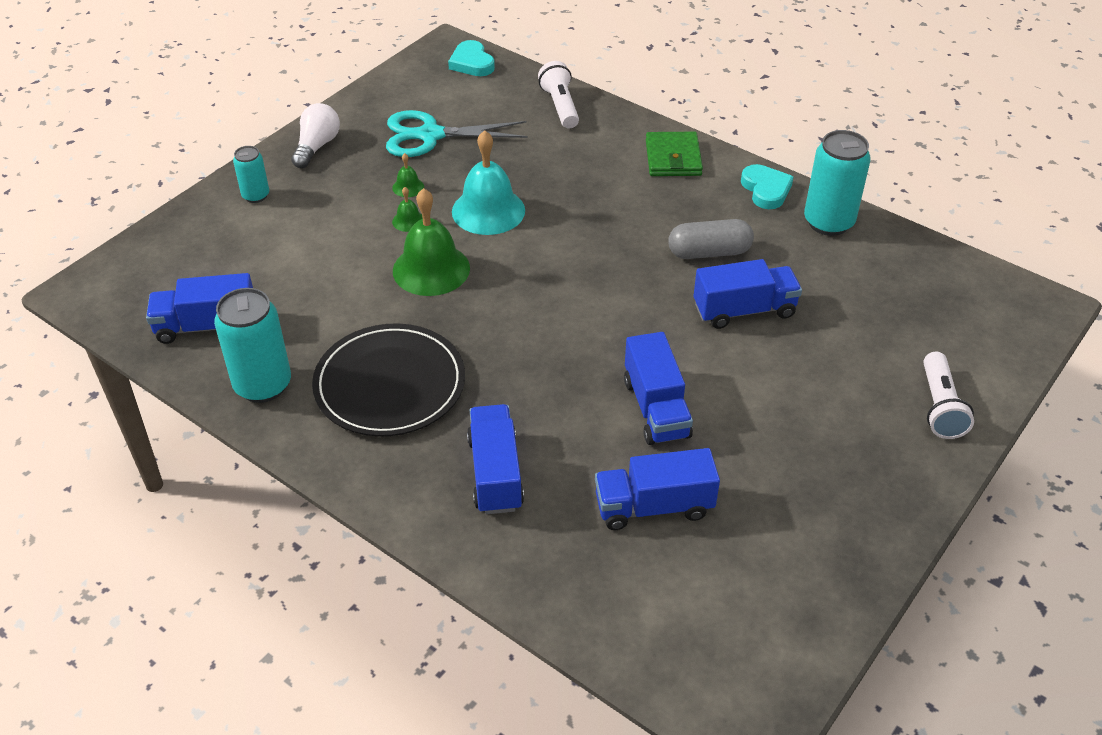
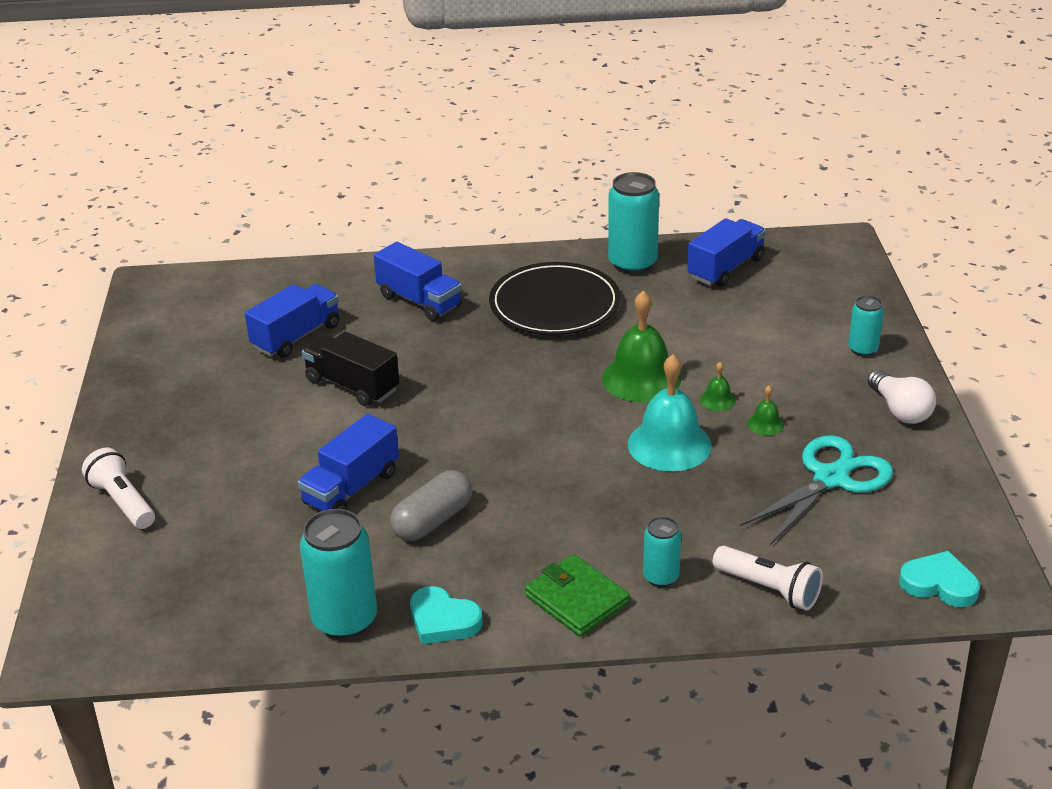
camera: 140 degrees right, 10 degrees down
(609, 142) = (661, 577): none -> turquoise can
(656, 408) = (352, 385): blue truck -> black truck

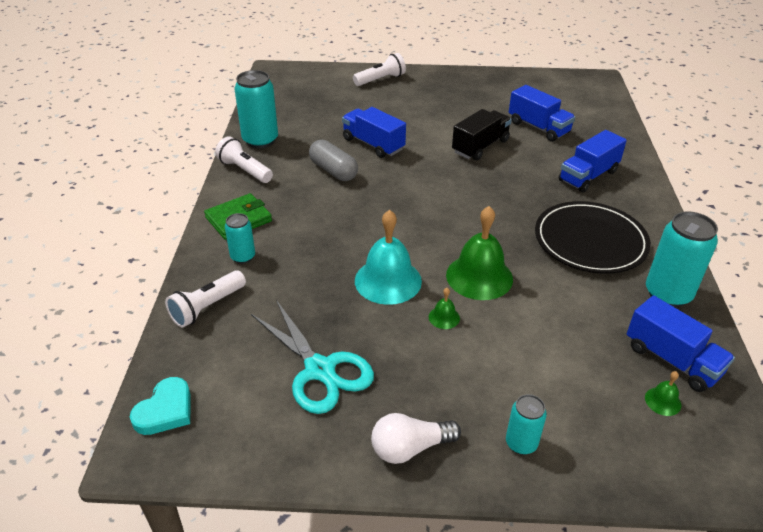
camera: 95 degrees right, 5 degrees up
(443, 620) = (245, 170): turquoise heart -> white flashlight
(765, 424) = (405, 342): green bell -> green bell (663, 401)

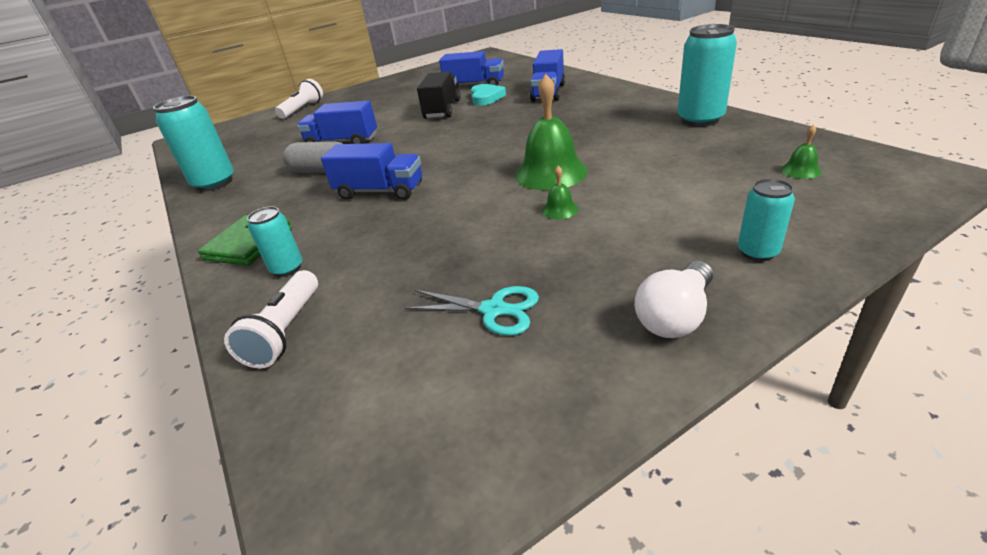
camera: 30 degrees left, 5 degrees down
(165, 410) = (335, 472): turquoise heart -> turquoise heart (486, 98)
(245, 170) = (218, 208): white flashlight -> none
(320, 370) = (494, 310): turquoise scissors -> turquoise scissors, size x0.62
(388, 280) = (472, 212): turquoise bell -> none
(590, 241) = (603, 119): black plate -> none
(672, 360) = (764, 147): blue truck -> blue truck (380, 191)

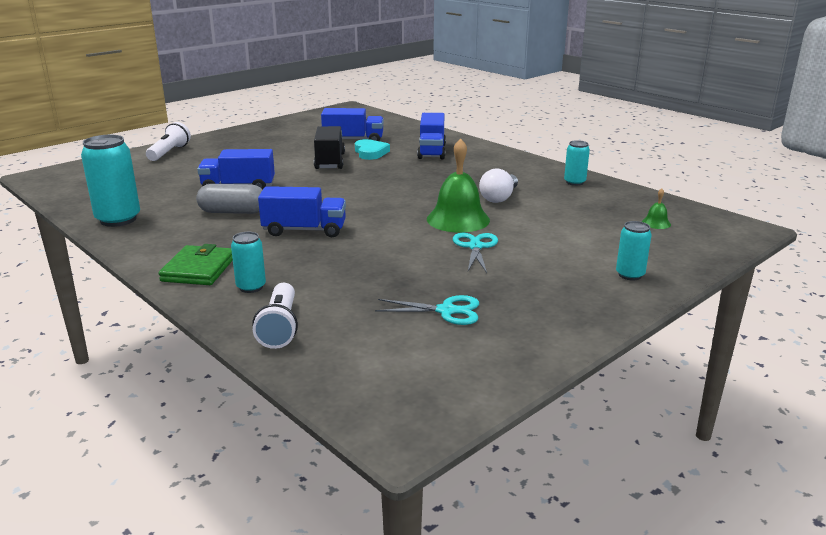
camera: 15 degrees left, 10 degrees down
(560, 210) = (475, 247): green bell -> turquoise scissors
(675, 316) = (579, 312): white light bulb -> white light bulb (499, 198)
(700, 120) = (574, 182): turquoise can -> turquoise can, size x0.56

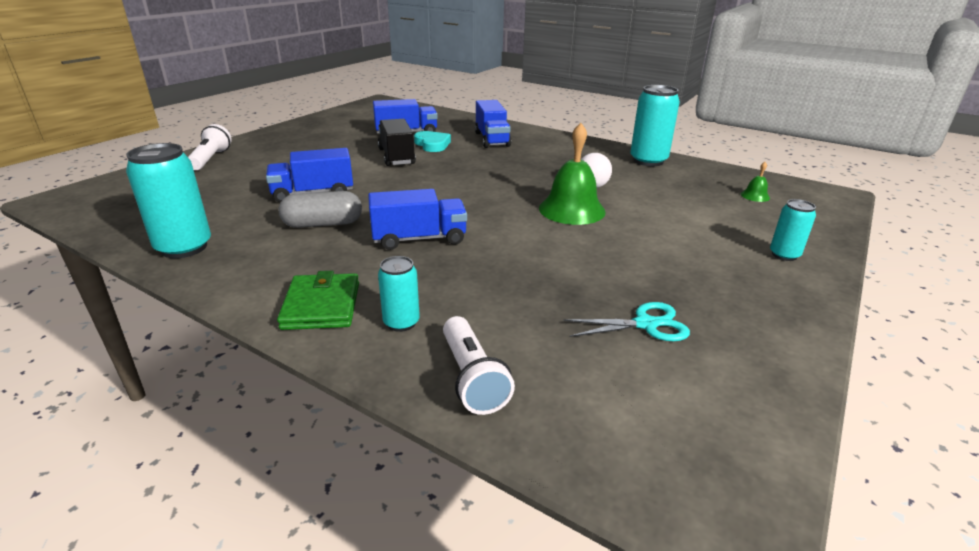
camera: 15 degrees left, 5 degrees up
(475, 247) = (613, 239): turquoise scissors -> none
(574, 182) = (648, 161): turquoise can -> turquoise can, size x1.78

